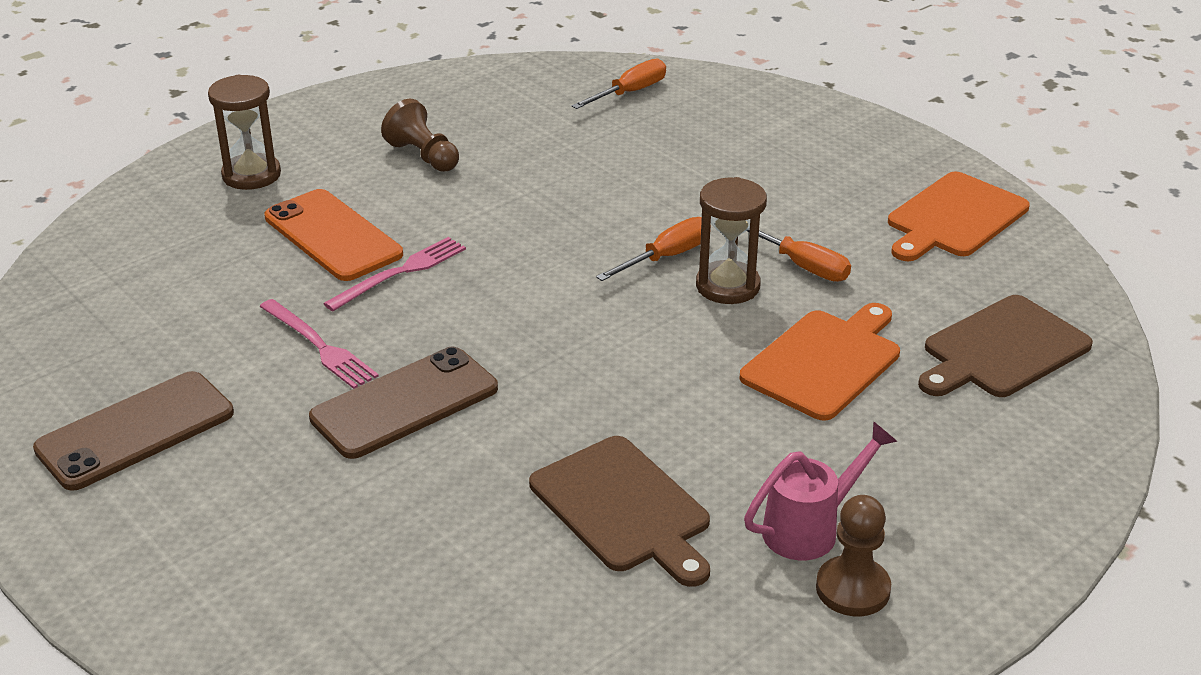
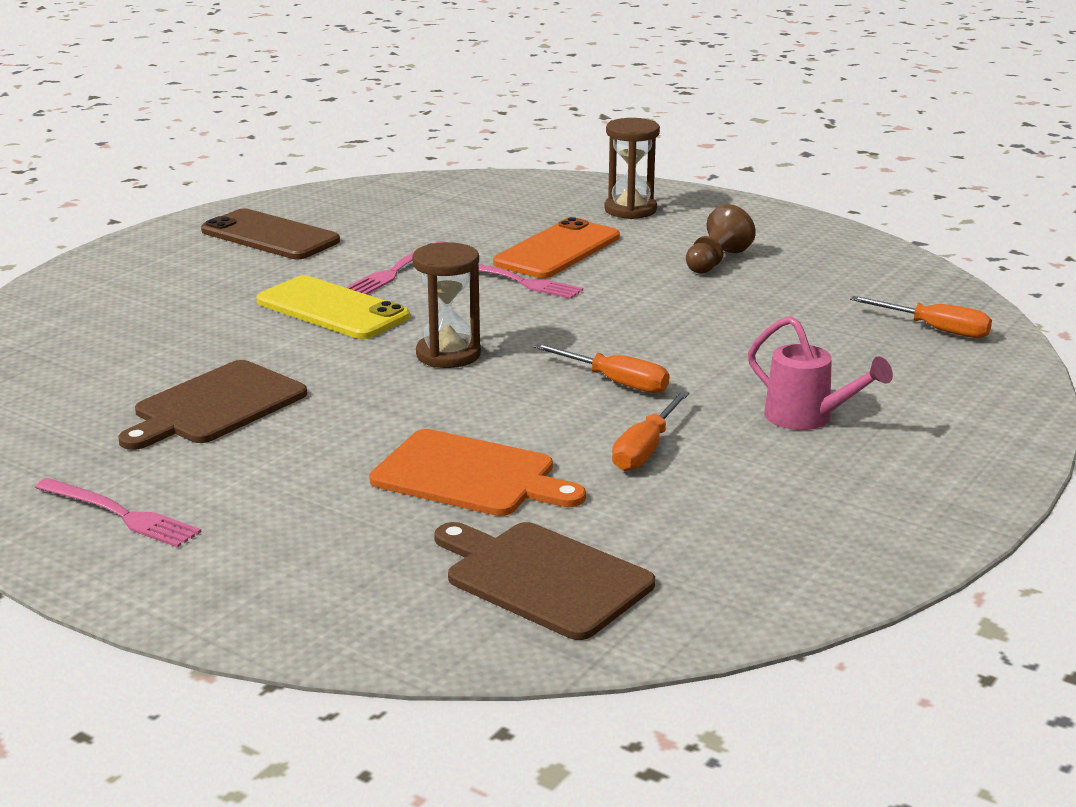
camera: 75 degrees right, 10 degrees down
(404, 403) = (332, 309): brown phone -> yellow phone
(727, 286) = (581, 416): brown hourglass -> brown hourglass (448, 355)
(810, 529) = (202, 488): pink watering can -> pink watering can (807, 418)
(852, 589) = (120, 514): brown pawn -> pink fork
(954, 218) = (819, 535): orange cutting board -> none

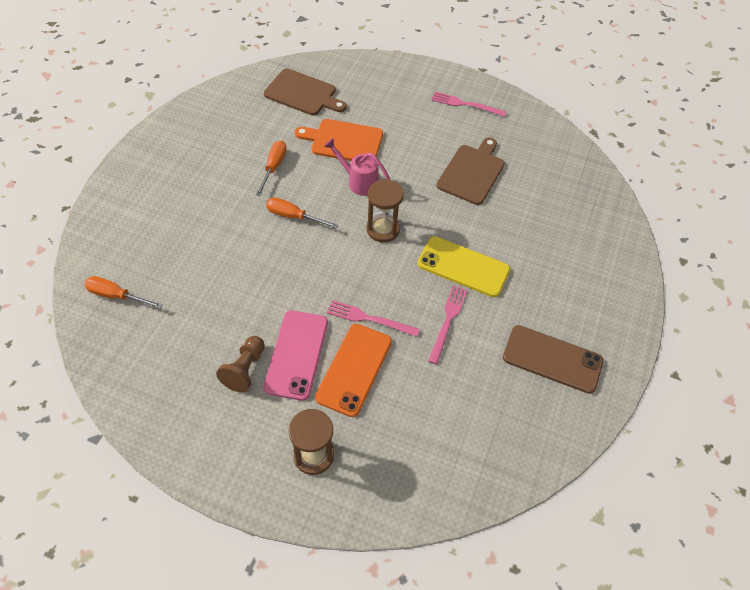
camera: 165 degrees right, 30 degrees up
(638, 265) = (297, 354): none -> pink phone
(807, 418) = (200, 199): pink watering can -> pink watering can (359, 182)

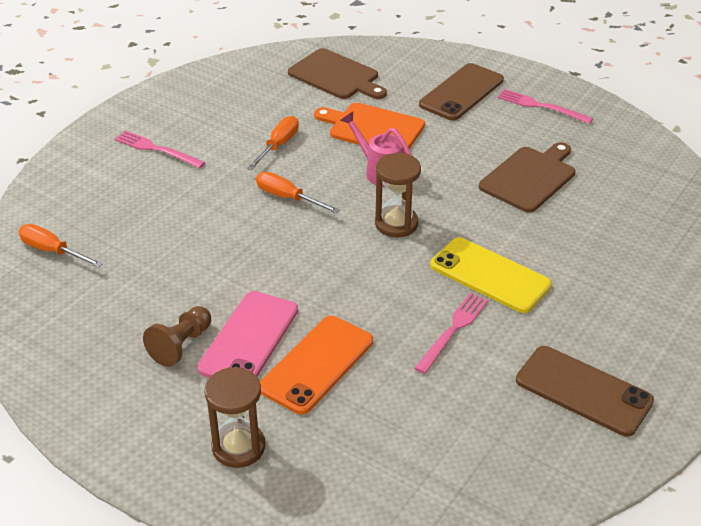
camera: 15 degrees right, 15 degrees down
(369, 319) = (352, 314): pink fork -> pink fork (156, 149)
(403, 98) = (461, 92): none -> brown phone

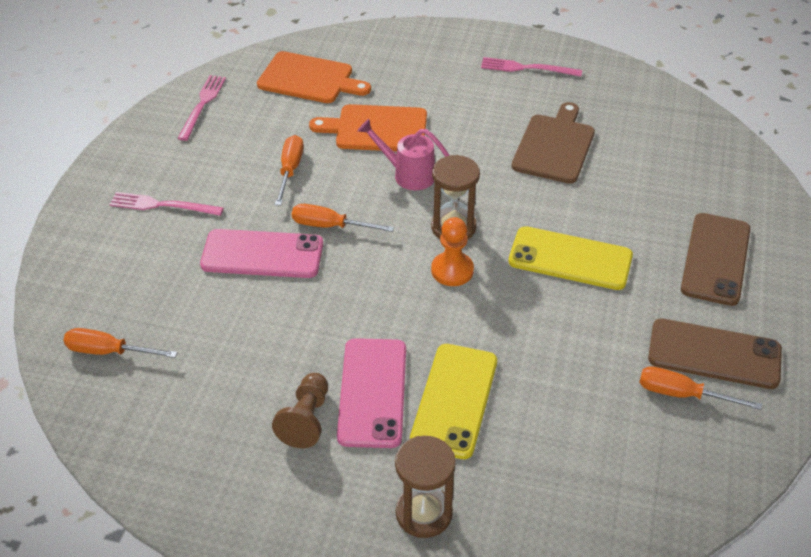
camera: 20 degrees left, 5 degrees up
(217, 206) = (262, 254): none -> pink phone
(317, 364) = (455, 400): orange phone -> yellow phone
(336, 76) = (309, 79): brown cutting board -> orange cutting board
(375, 259) = (452, 270): none -> orange pawn
(453, 330) = (565, 326): pink fork -> pink fork (202, 105)
(461, 92) = (444, 70): brown phone -> brown phone (716, 259)
(531, 417) = (682, 394): none -> orange screwdriver

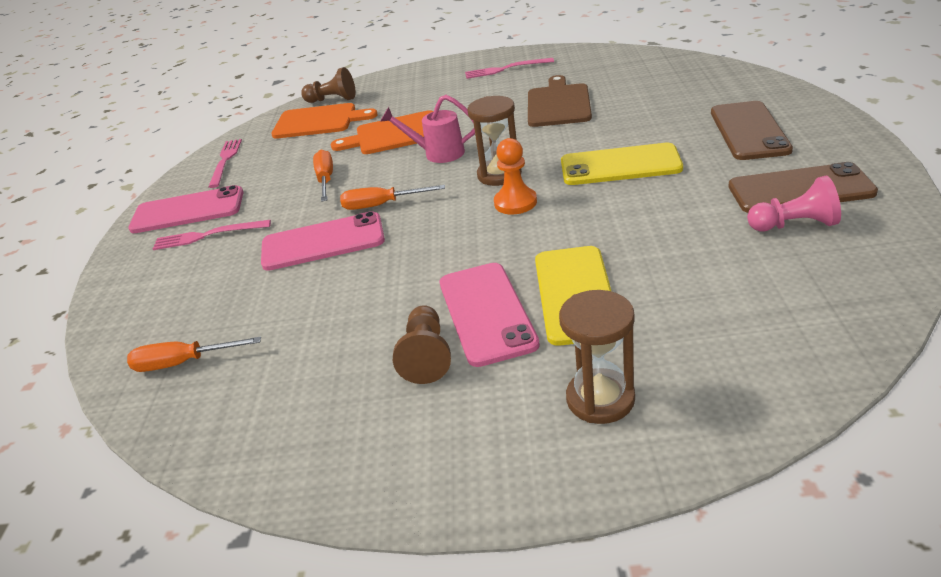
camera: 10 degrees left, 10 degrees down
(151, 164) = (188, 210): none -> pink phone
(333, 49) = (332, 100): none -> brown pawn
(682, 394) = (794, 225): orange screwdriver -> pink pawn

